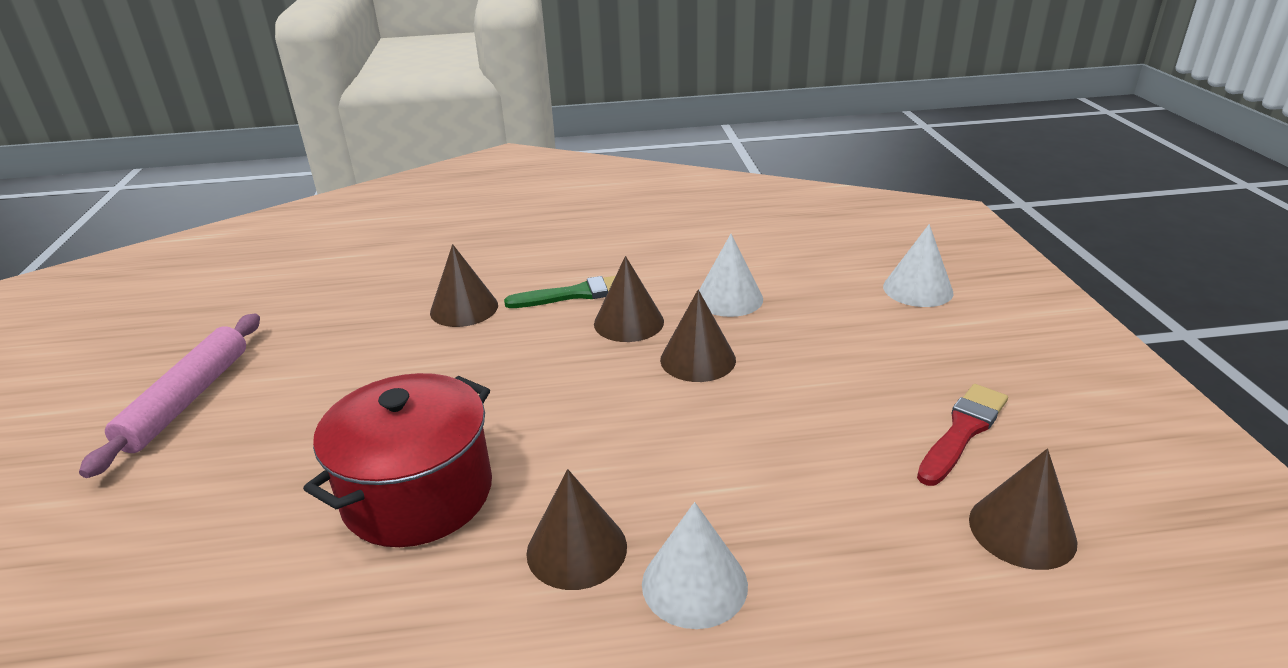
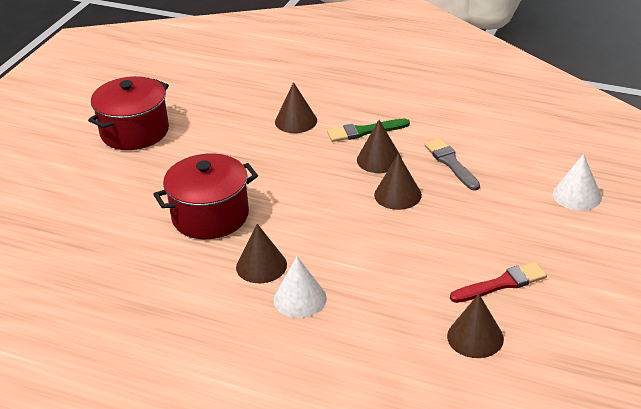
camera: 30 degrees right, 5 degrees up
(187, 400) = (134, 132): pink rolling pin -> red pot
(576, 294) = (364, 131): green brush -> green brush turned 150 degrees clockwise
(729, 298) = (451, 163): white cone -> grey brush

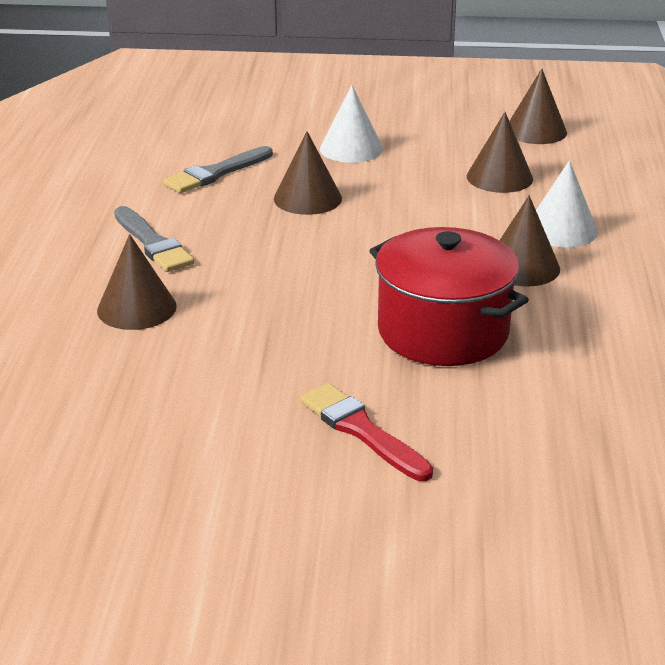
camera: 110 degrees left, 5 degrees down
(134, 132) = (228, 488): red pot -> none
(364, 131) = (152, 243): green brush -> grey brush
(379, 159) = (227, 222): brown cone -> brown cone (499, 177)
(502, 284) = (441, 125): red brush -> red brush (361, 430)
(577, 195) = (255, 101): white cone -> white cone (351, 148)

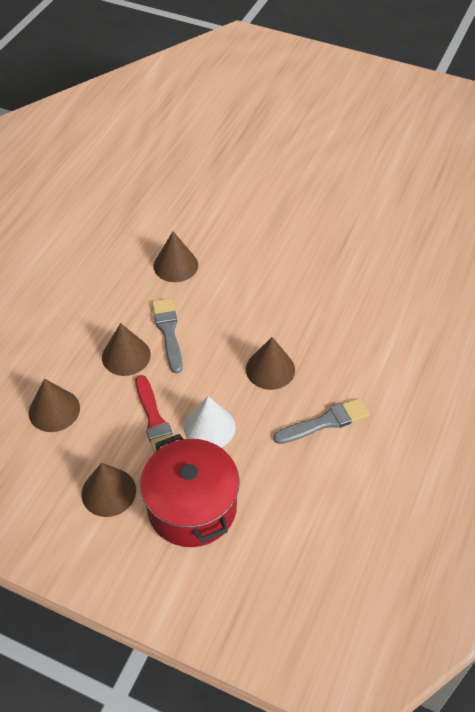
camera: 160 degrees left, 20 degrees up
(136, 308) = (407, 290): brown cone -> brown cone (108, 492)
(152, 243) = (388, 348): grey brush -> grey brush (168, 332)
(361, 430) = (317, 185): red brush -> red brush (154, 420)
(443, 331) = (249, 230): red pot -> red pot (192, 507)
(561, 229) = (128, 290): white cone -> none

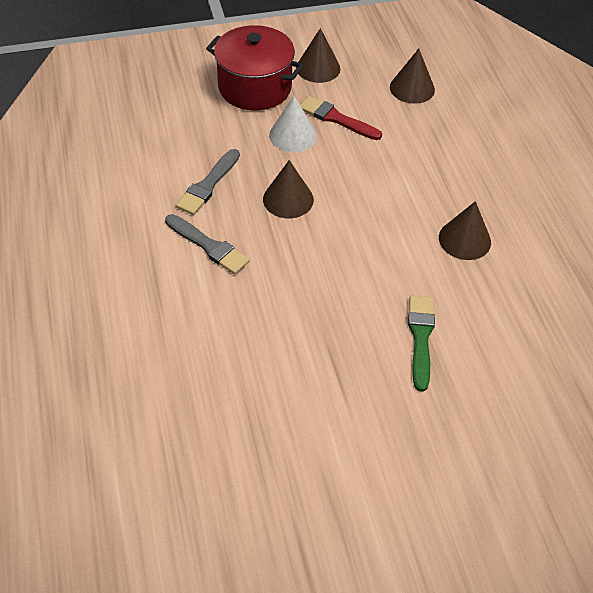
camera: 140 degrees right, 0 degrees up
(126, 356) = (409, 146): brown cone -> none
(168, 332) = (400, 181): grey brush -> grey brush (208, 246)
(274, 229) = (421, 337): none -> green brush

